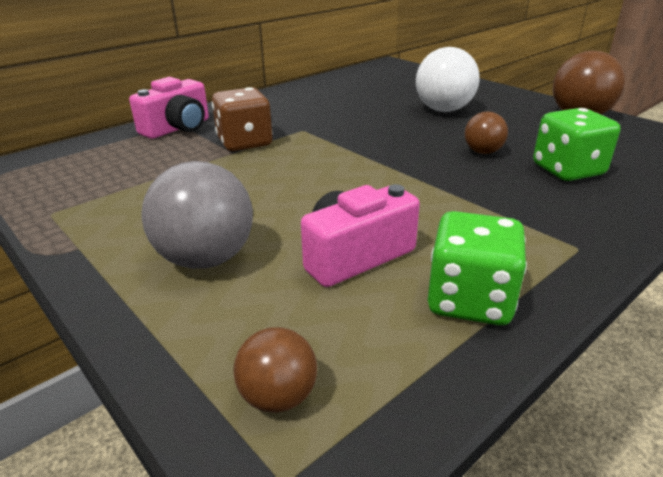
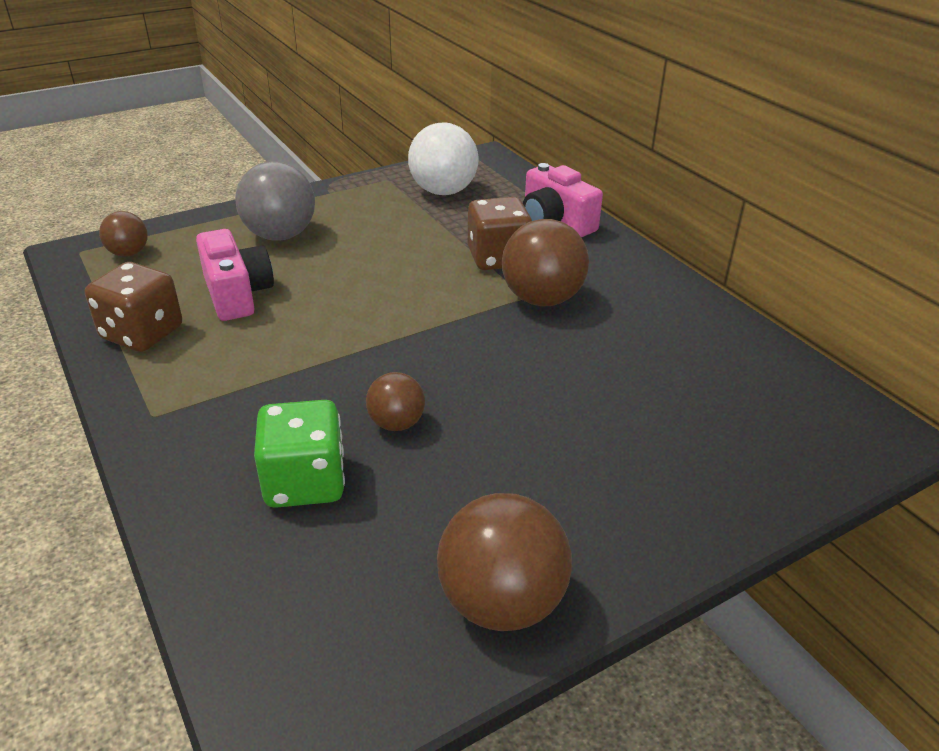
camera: 100 degrees right, 5 degrees up
(304, 125) = (542, 299): none -> brown ball
(444, 110) = (575, 432): white ball -> white ball (443, 191)
(470, 300) = (142, 333): green dice -> brown dice

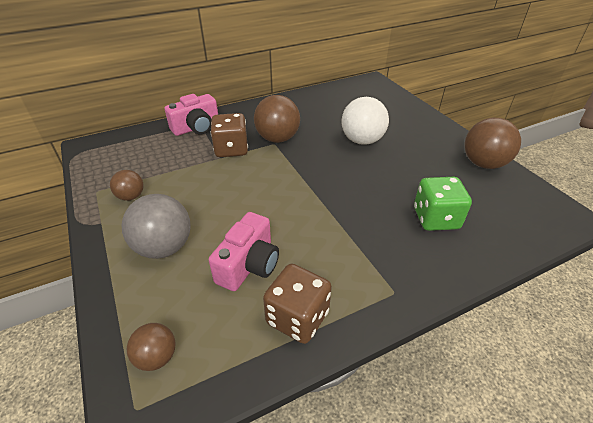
camera: 85 degrees left, 5 degrees up
(237, 294) = (249, 265): pink camera -> pink camera turned 135 degrees clockwise
(396, 423) = (385, 188): brown ball -> brown ball (131, 196)
(443, 191) = (132, 166): white ball -> white ball (362, 140)

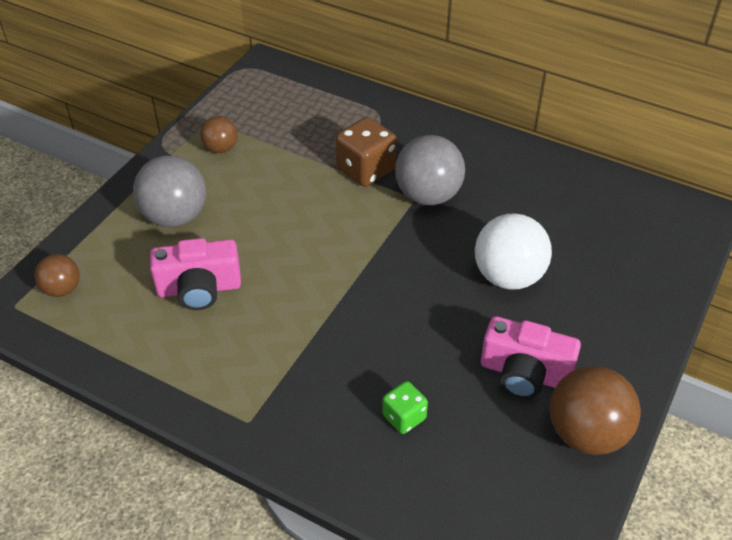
camera: 55 degrees right, 5 degrees up
(196, 128) = (378, 117): pink camera -> pink camera (524, 373)
(277, 139) = (428, 195): brown ball -> grey ball
(297, 317) = (162, 358): brown dice -> none
(435, 218) = (404, 417): green dice -> green dice, size x0.59

